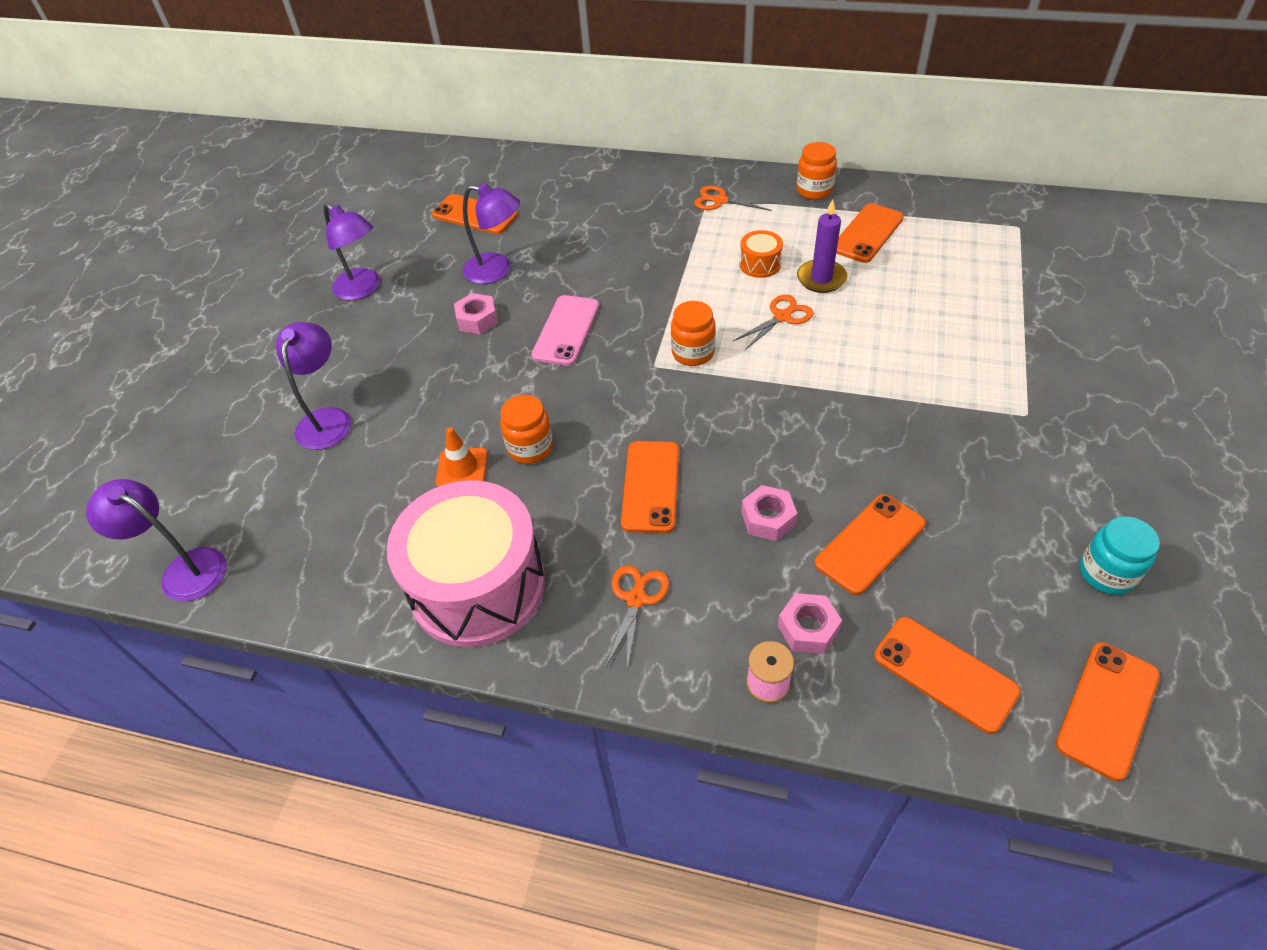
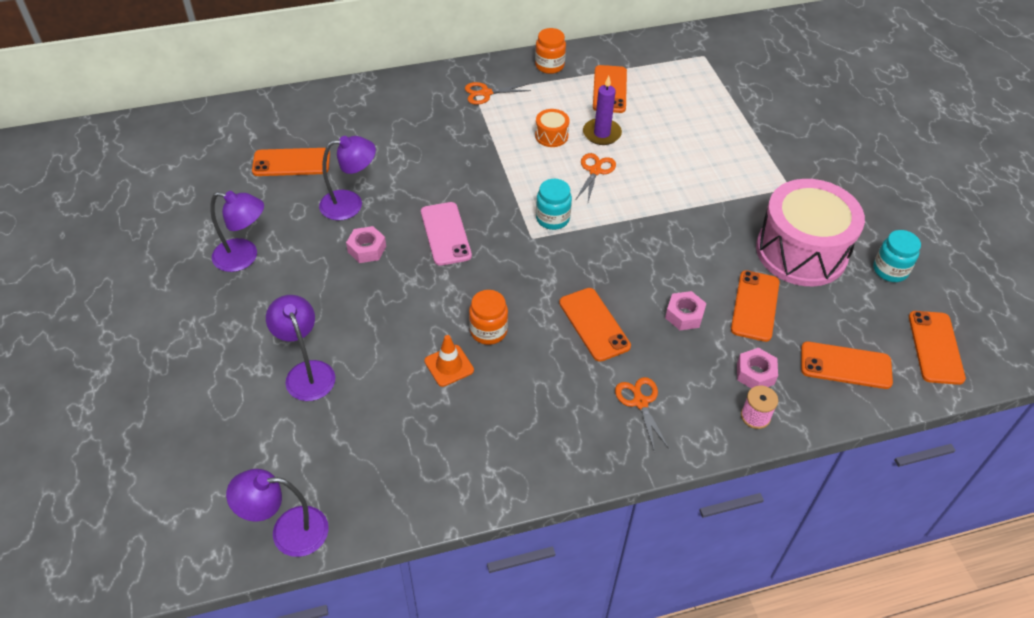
camera: 35 degrees left, 0 degrees up
(478, 586) = (528, 441): pink drum -> pink drum (801, 251)
(693, 353) = (552, 219): orange jar -> turquoise jar

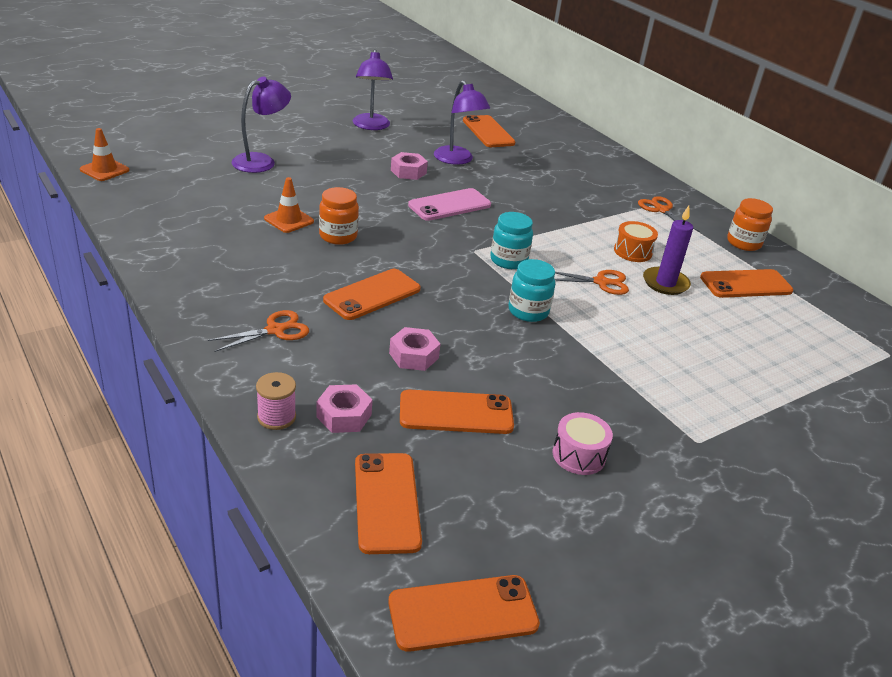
camera: 70 degrees right, 15 degrees down
(288, 532) = (104, 170): purple lamp -> orange traffic cone
(801, 251) = (578, 455): pink drum -> pink drum, size x0.41
(890, 270) = (600, 556): turquoise jar -> turquoise jar (528, 311)

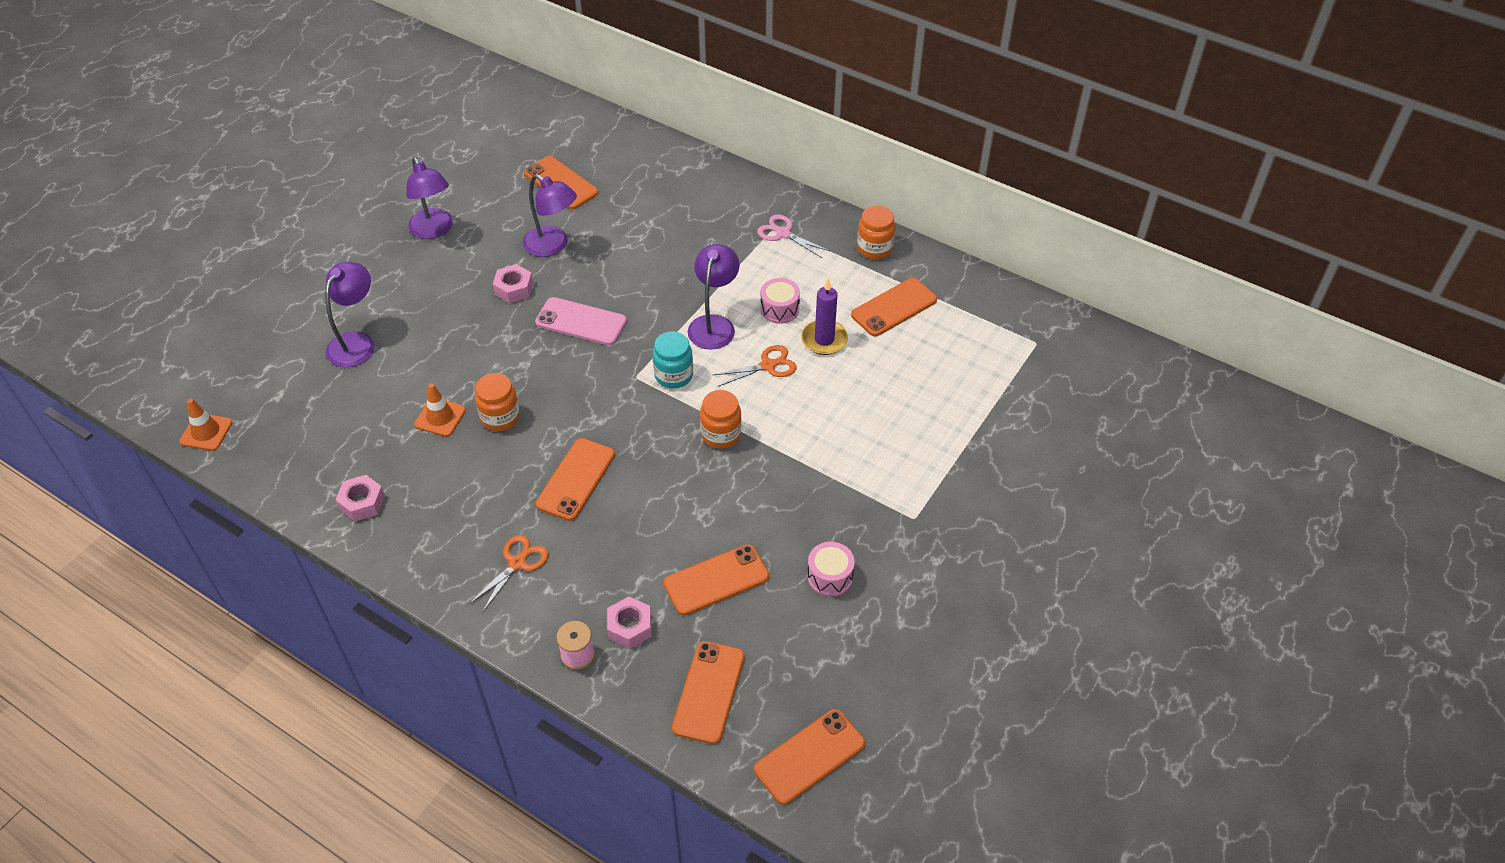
camera: 20 degrees left, 15 degrees up
(387, 502) = (709, 692): orange phone -> orange phone turned 45 degrees clockwise
(414, 356) = (650, 535): pink nut -> pink nut (362, 503)
(449, 205) = (581, 322): pink phone -> pink phone turned 75 degrees clockwise
(528, 311) = (721, 434): turquoise jar -> orange jar
(566, 242) = (714, 324): none -> purple lamp
(632, 252) = (779, 309): orange drum -> pink drum
(661, 210) = (783, 233): orange scissors -> pink scissors

